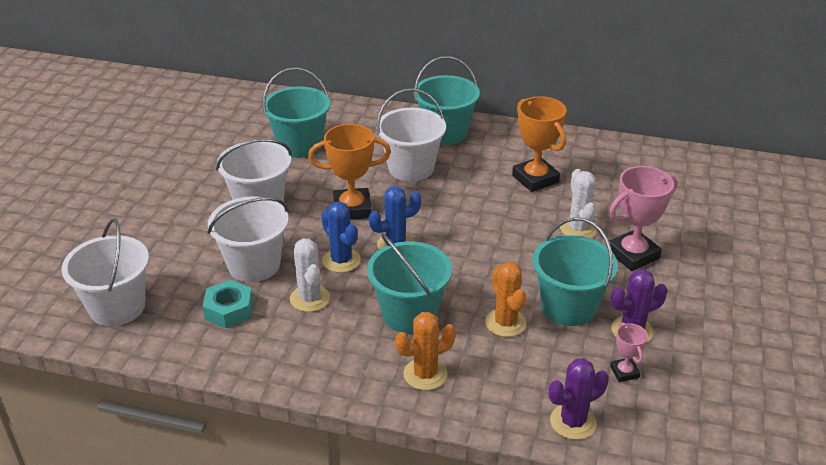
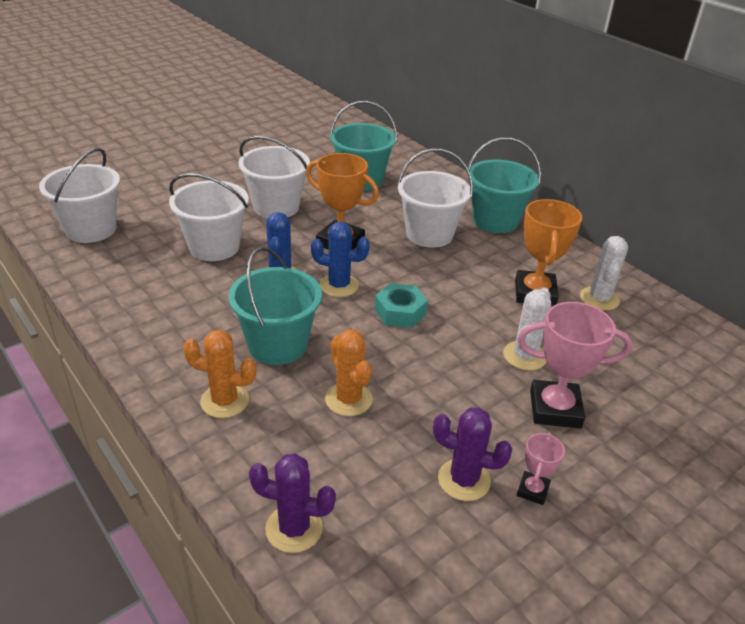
camera: 35 degrees right, 0 degrees up
(229, 310) = (154, 269): turquoise nut -> turquoise nut (400, 312)
(310, 298) = (219, 291): white cactus -> white cactus (599, 299)
(505, 323) = (348, 399): orange cactus -> orange cactus turned 45 degrees counterclockwise
(568, 307) = (426, 420): turquoise bucket -> none
(624, 372) = (405, 515): pink trophy -> pink trophy (532, 490)

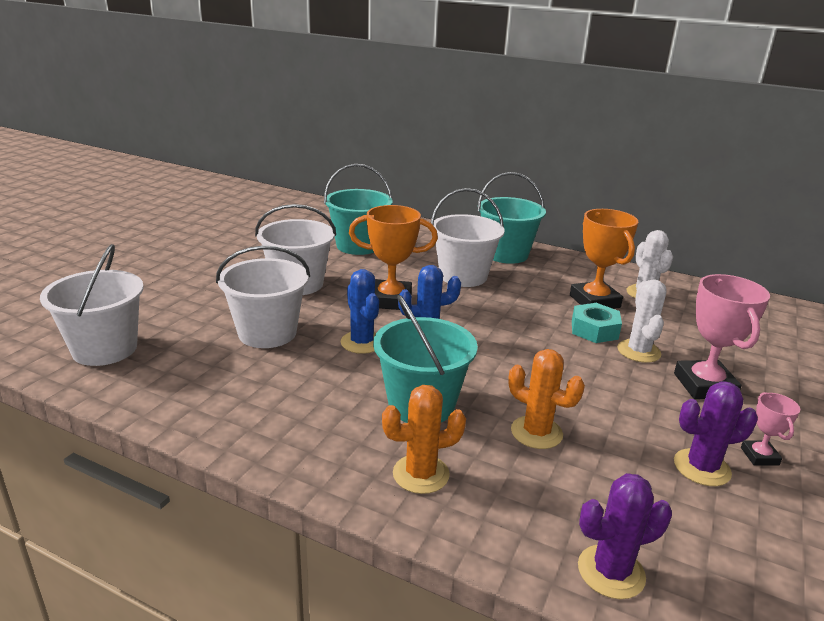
camera: 25 degrees left, 10 degrees down
(400, 312) = (503, 344): turquoise nut -> turquoise nut (594, 330)
(555, 409) = (704, 385): pink trophy -> pink trophy turned 75 degrees counterclockwise

